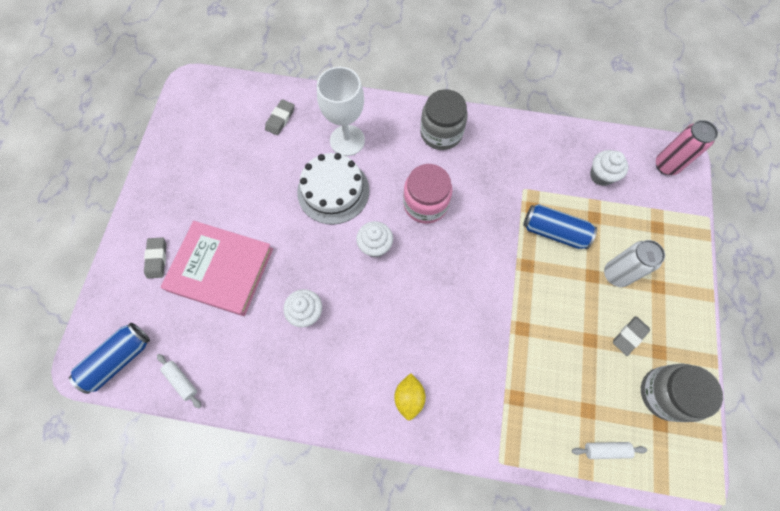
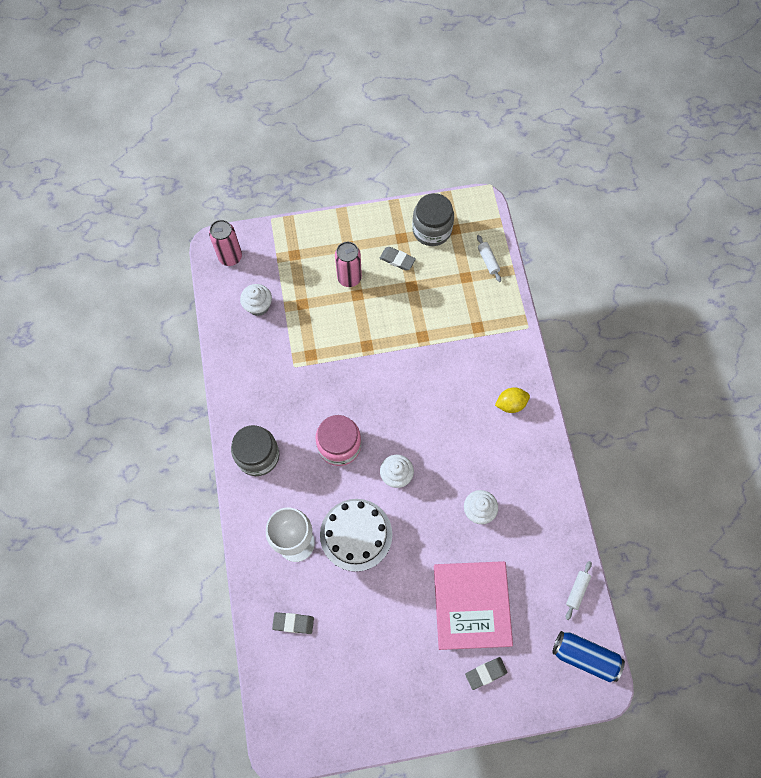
camera: 110 degrees left, 0 degrees up
(554, 232) = (328, 332): blue can -> none
(616, 274) = (349, 278): white can -> pink can

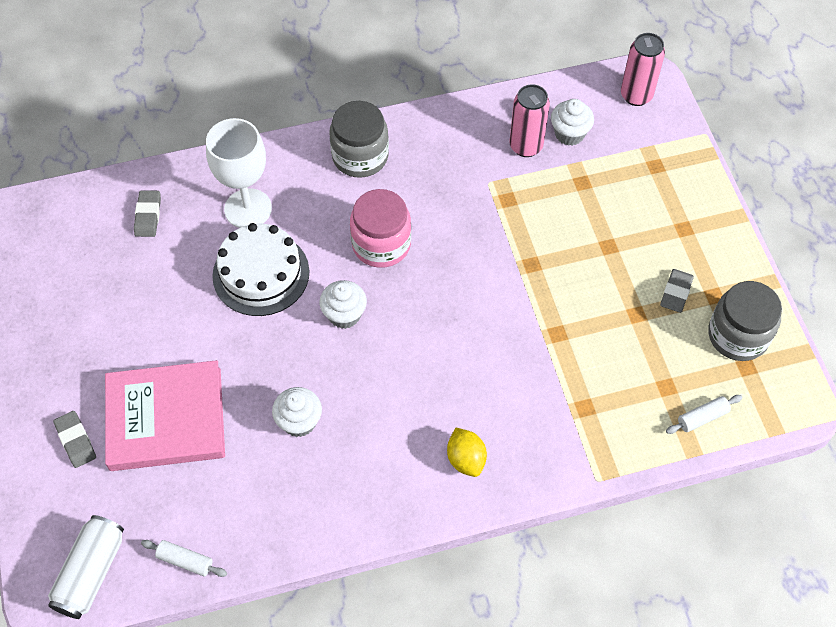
camera: 85 degrees right, 10 degrees down
(349, 278) = (633, 234): pink can -> pink can (526, 146)
(585, 656) = (91, 573): blue can -> white can

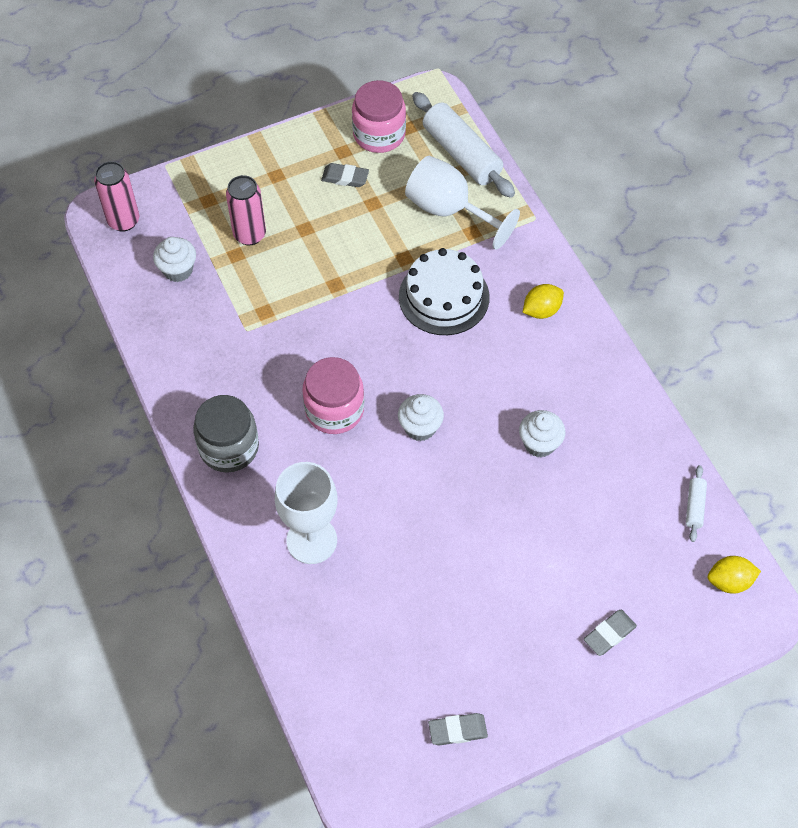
camera: 100 degrees left, 0 degrees up
(91, 573) = (729, 581): white can -> yellow lemon
(148, 216) = (336, 638): grey eraser -> grey eraser (457, 730)
(166, 419) = (565, 558): pink book -> none
(261, 273) = (388, 510): white cake -> white cake (444, 297)
(526, 146) = (197, 304): pink can -> pink can (249, 234)
(618, 389) = (449, 211): none -> white goblet
(702, 417) = (461, 154): white rolling pin -> white rolling pin, size x2.19
(738, 335) = (379, 134): grey jar -> pink jar

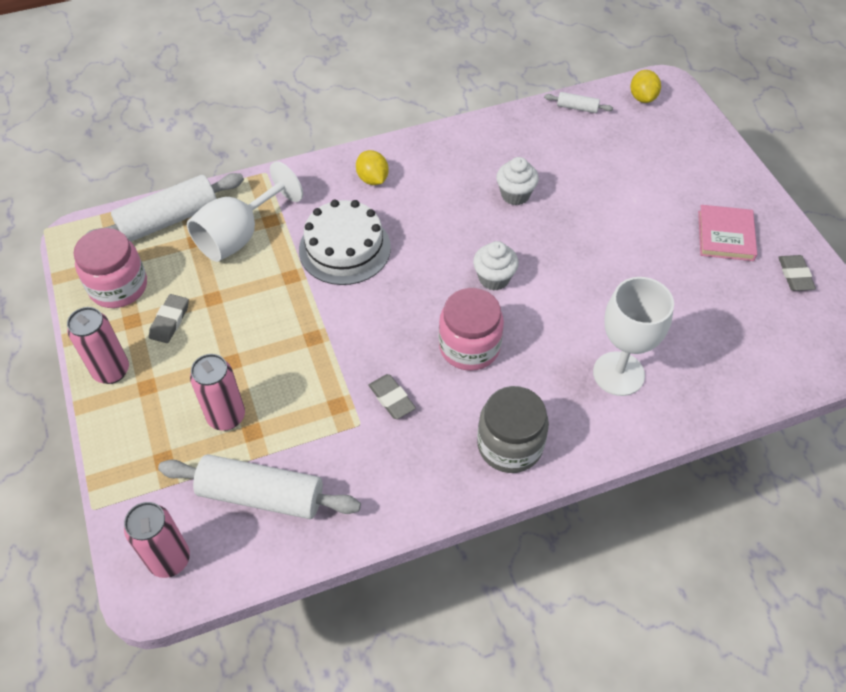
camera: 85 degrees left, 5 degrees down
(178, 270) = (261, 495): white cupcake -> white rolling pin
(290, 149) = (111, 371): none -> pink can
(508, 660) = (725, 235): none -> pink book
(609, 634) = (694, 170): grey eraser -> grey eraser (391, 399)

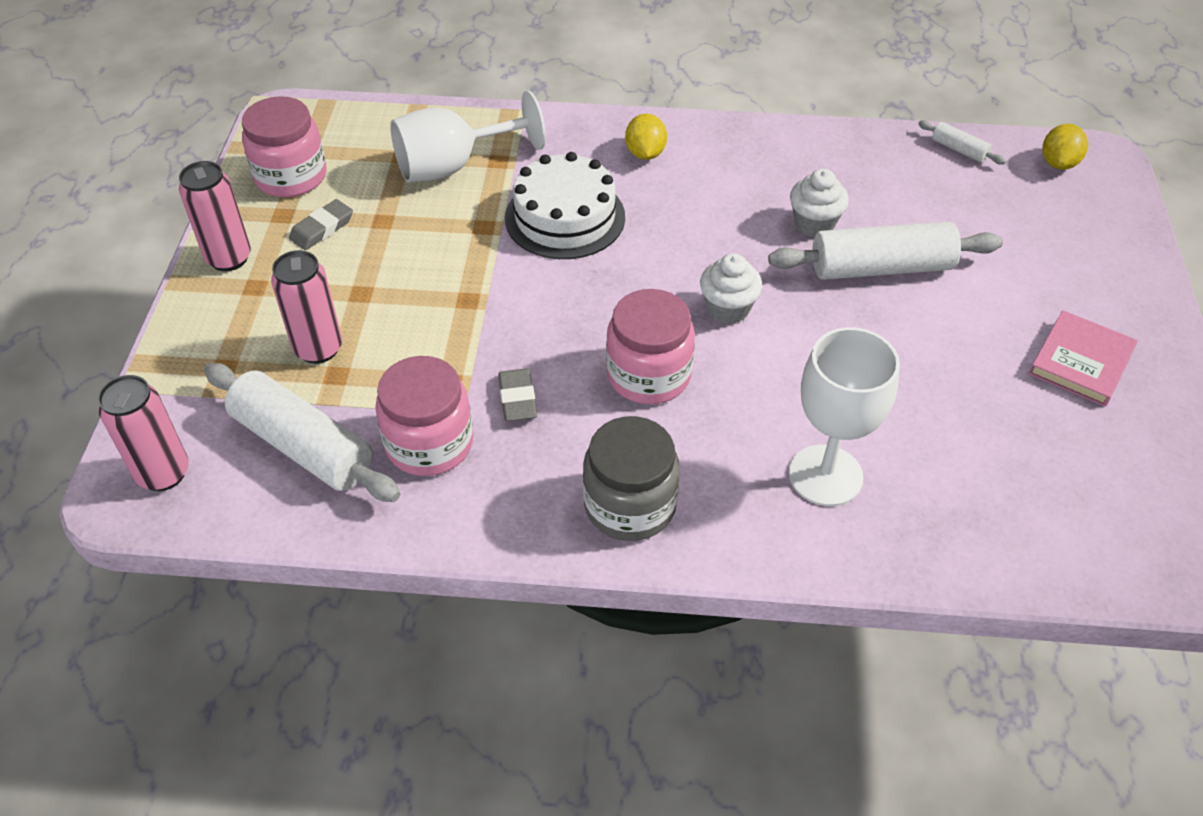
camera: 25 degrees right, 5 degrees down
(169, 220) = (387, 126): white rolling pin -> white rolling pin (881, 268)
(350, 456) = (429, 443): none -> pink jar
(795, 275) = (1158, 445): grey eraser -> none

